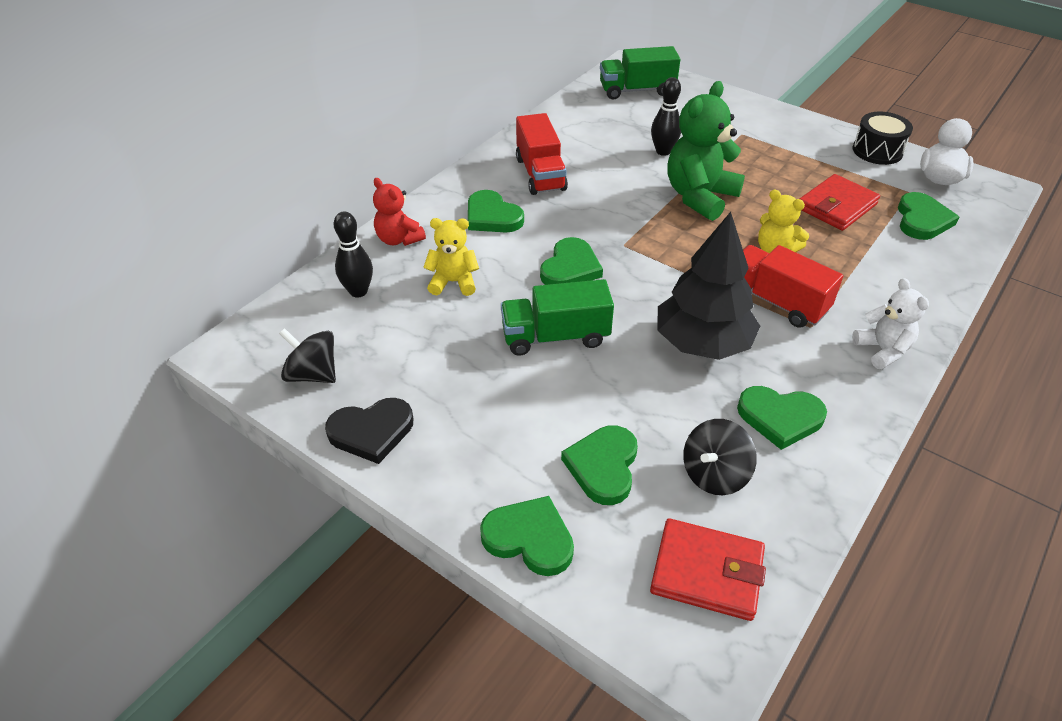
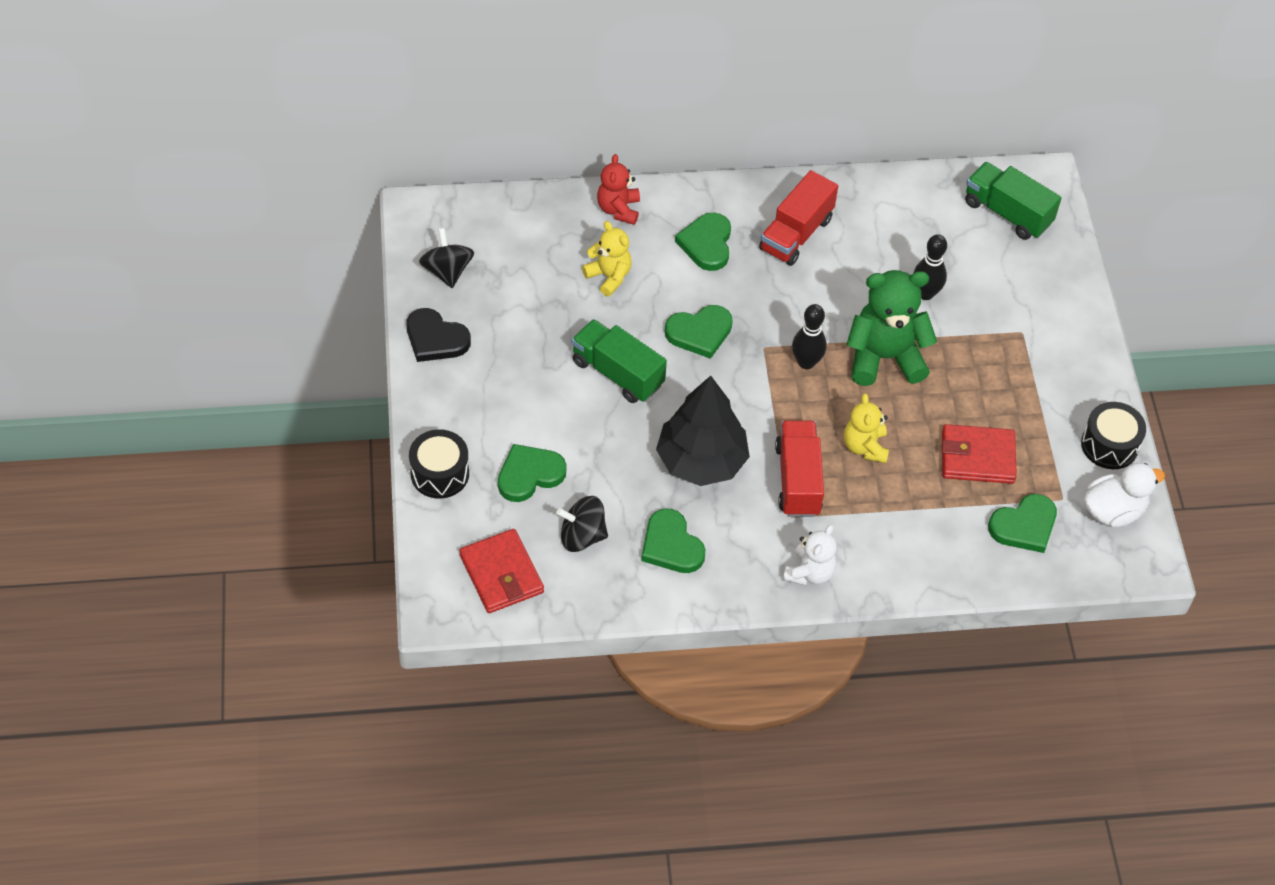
camera: 45 degrees right, 10 degrees up
(358, 291) = (542, 231): black bowling pin -> black bowling pin (806, 362)
(529, 538) = (440, 473): green heart -> black drum

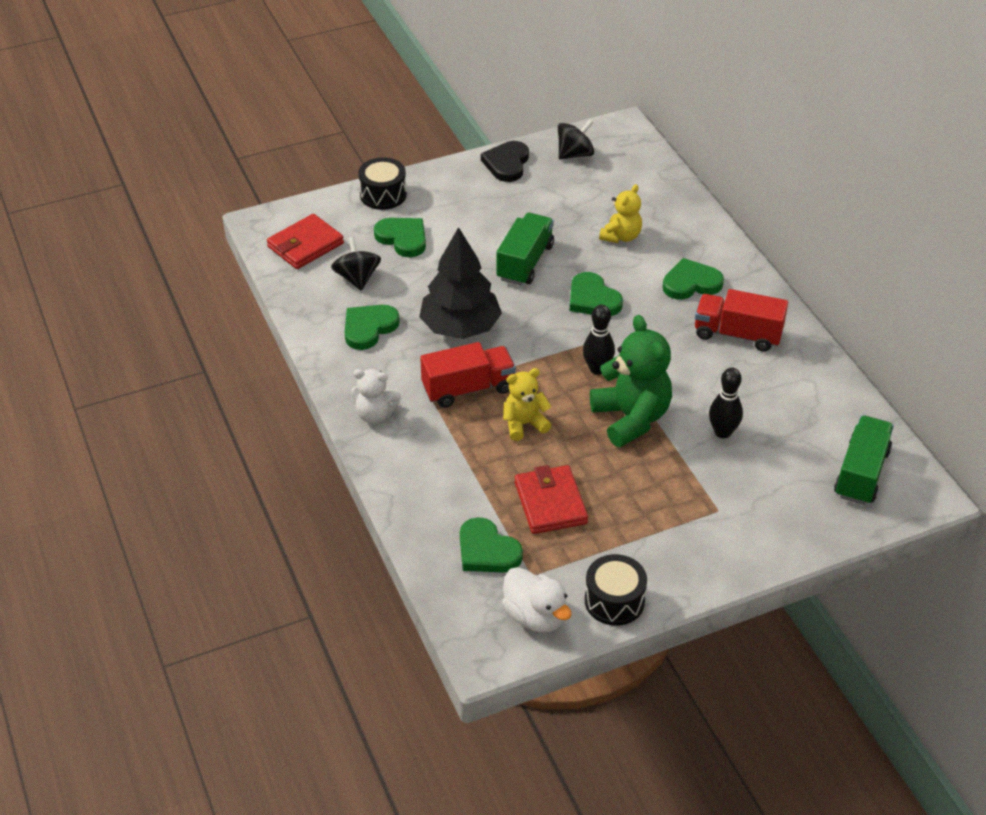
camera: 75 degrees right, 10 degrees down
(618, 209) = (695, 226): red teddy bear -> none

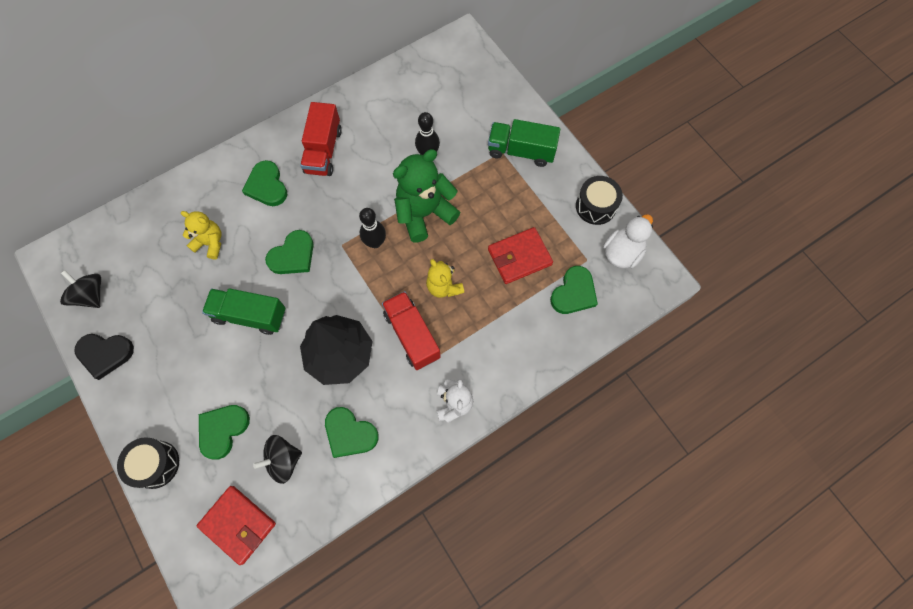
camera: 100 degrees left, 25 degrees up
(861, 473) = (451, 72): green truck -> green truck (521, 151)

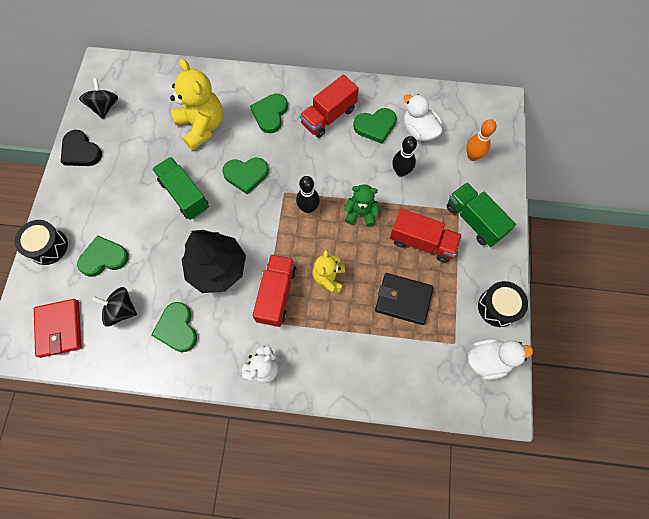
camera: 40 degrees right, 0 degrees up
(210, 243) = (202, 126): yellow teddy bear -> yellow teddy bear, size x1.72
(413, 108) = (419, 131): none -> white duck
(424, 213) = (361, 213): green teddy bear -> green teddy bear, size x0.58
(476, 99) = (472, 156): none -> orange bowling pin
(494, 199) = (422, 242): none -> red truck
(519, 257) = (403, 299): red wallet -> black wallet
(574, 293) = (422, 360): green heart -> green heart (375, 126)

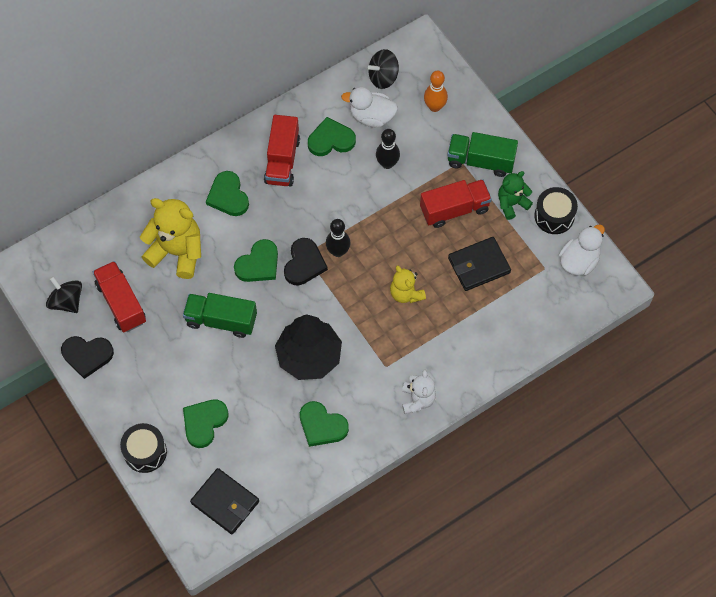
camera: 40 degrees left, 5 degrees down
(60, 328) = (225, 502): red wallet -> black wallet
(121, 310) = (262, 449): black spinning top -> black spinning top (383, 77)
(276, 294) = (376, 338): red truck -> red truck (121, 303)
(277, 198) = (304, 264): none -> black heart
(361, 213) = (385, 223): green teddy bear -> green teddy bear (512, 203)
(375, 126) = (331, 140): green heart -> green heart turned 135 degrees counterclockwise

